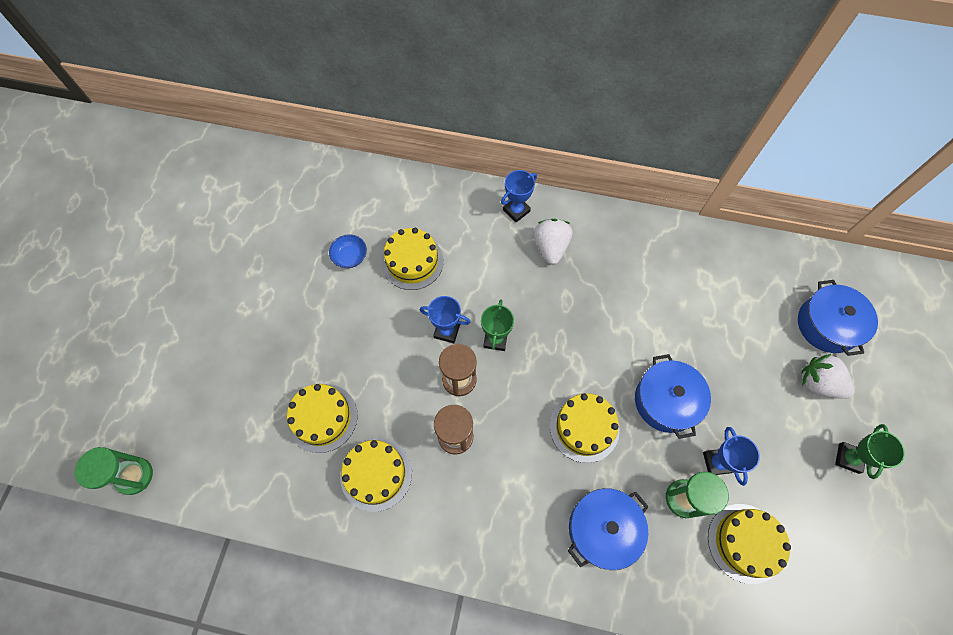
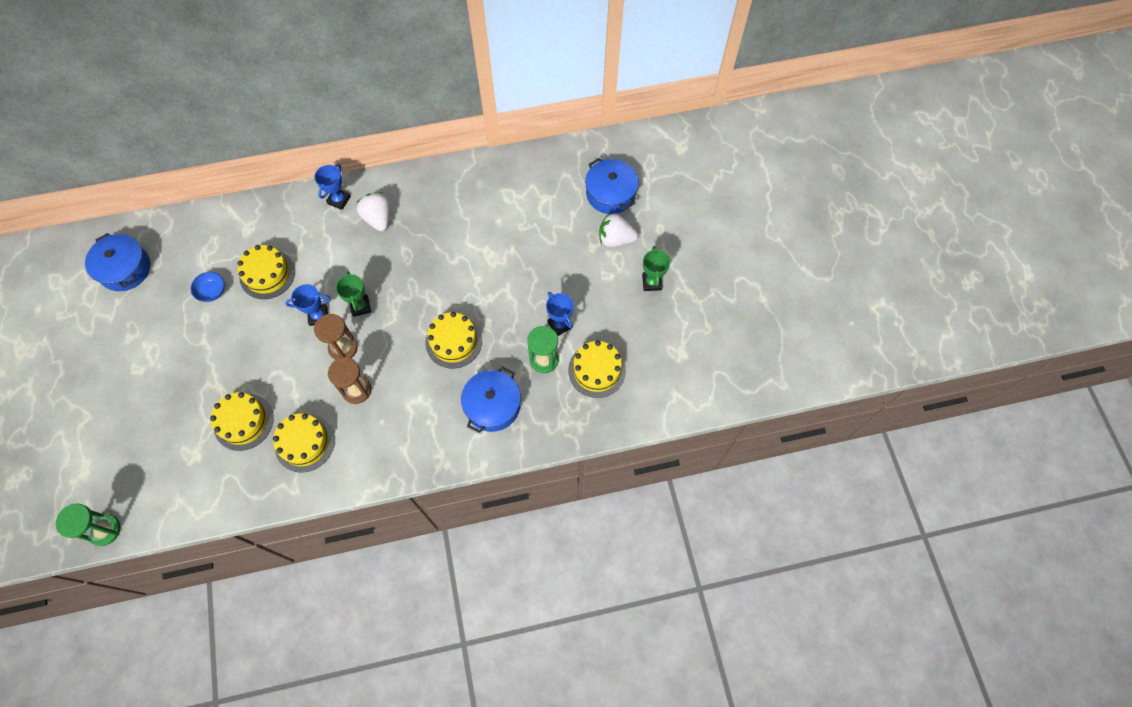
camera: 25 degrees left, 0 degrees up
(666, 401) = (509, 297): blue pot -> blue pot (125, 269)

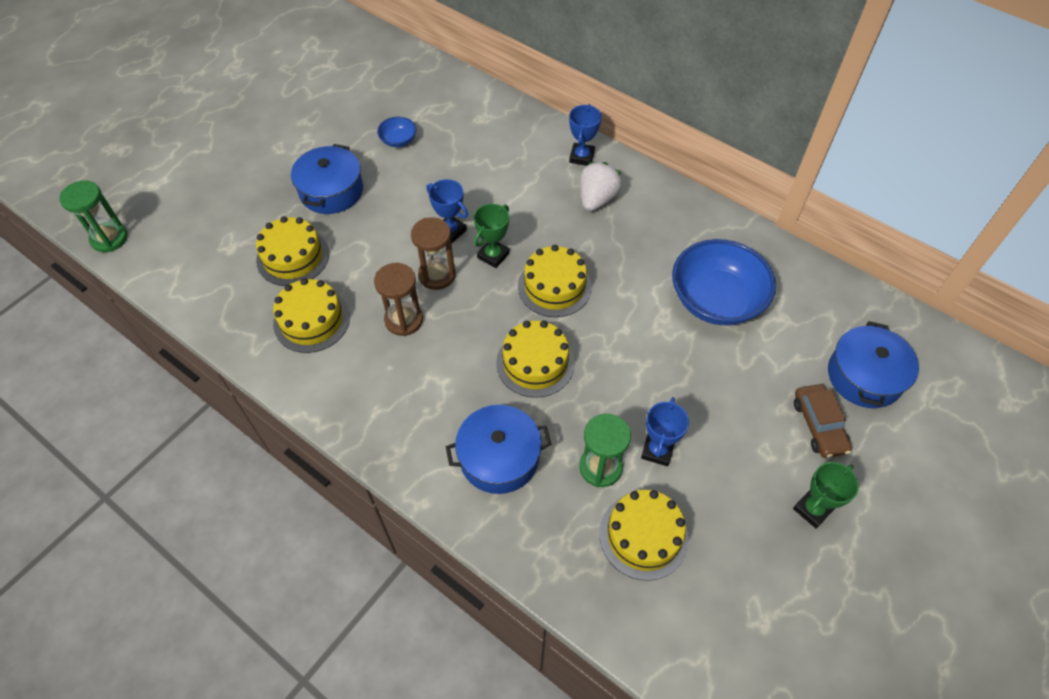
camera: 50 degrees right, 10 degrees down
(125, 269) = (363, 73): blue pot -> blue pot (331, 191)
(267, 274) = (453, 164): yellow cake -> yellow cake (554, 286)
(339, 200) = (581, 157): blue trophy -> blue trophy turned 60 degrees counterclockwise
(504, 219) = (716, 300): none -> blue bowl
(615, 239) = (819, 425): white strawberry -> brown car

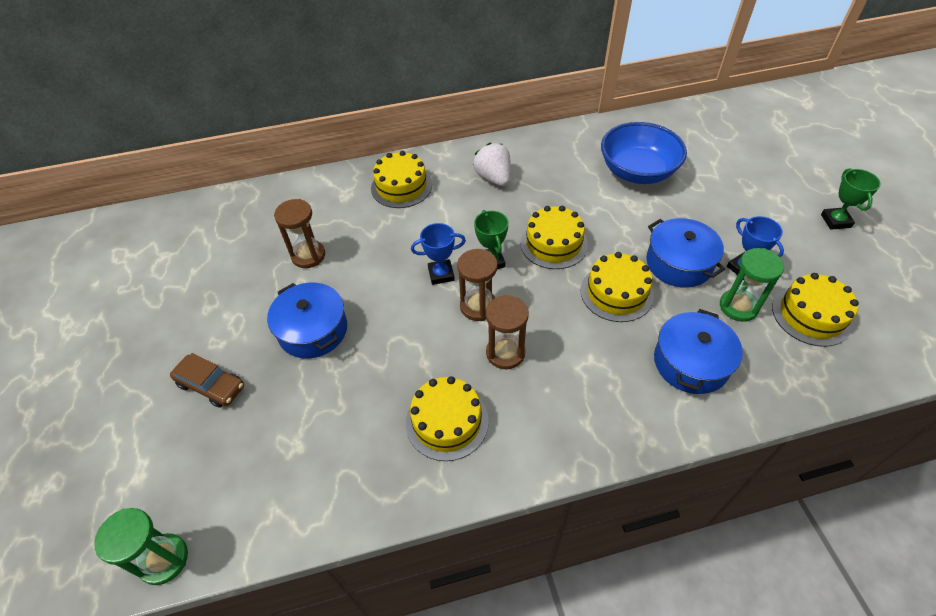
camera: 50 degrees left, 5 degrees down
(293, 257) = (359, 399): yellow cake -> yellow cake (401, 186)
(398, 140) = (308, 256): blue bowl -> brown hourglass
(581, 157) = (446, 164): blue trophy -> none
(819, 425) = (773, 183): brown car -> brown car (211, 385)
(864, 376) = (748, 144): blue pot -> blue pot (679, 263)

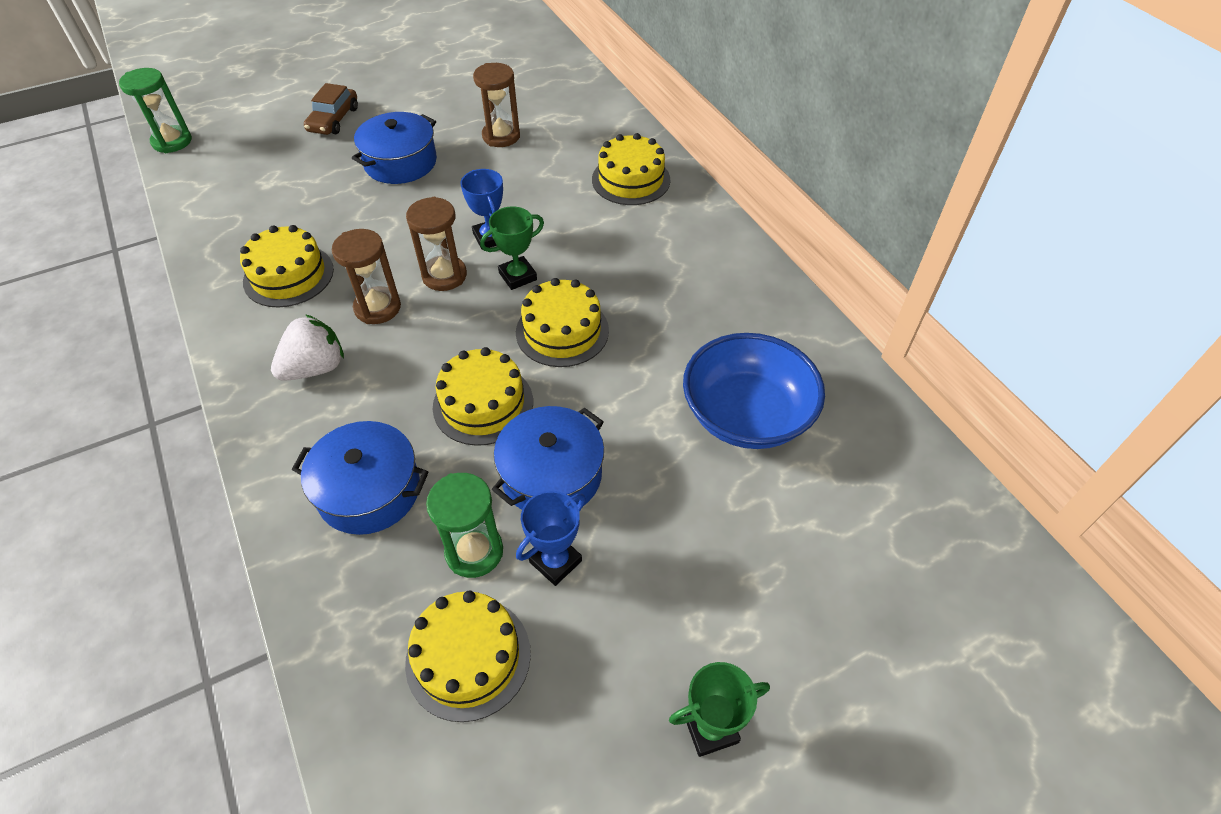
camera: 75 degrees right, 0 degrees up
(493, 178) = (675, 257): white strawberry -> white strawberry (315, 368)

